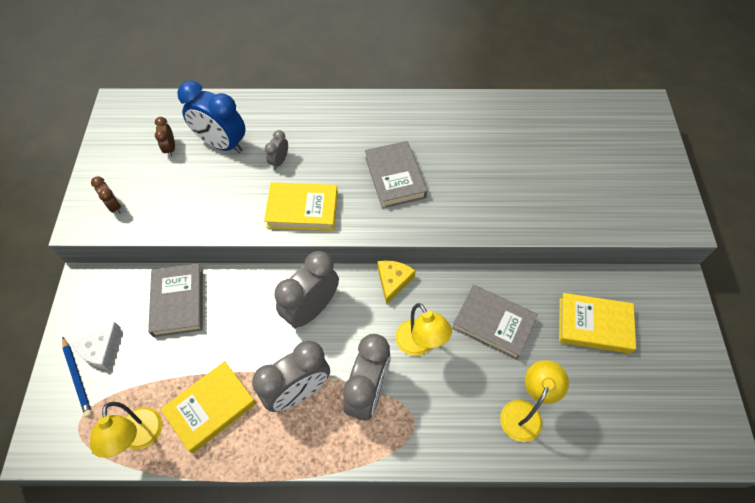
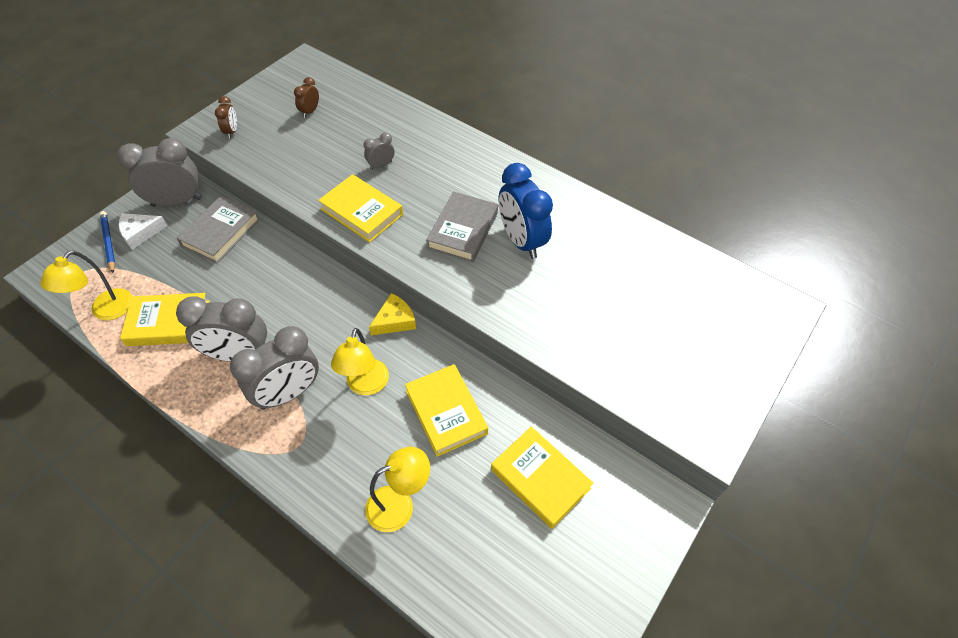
camera: 35 degrees right, 5 degrees down
(77, 378) = (108, 242): blue pencil -> blue pencil turned 150 degrees clockwise
(222, 144) = (350, 128): blue clock -> blue clock (521, 241)
(311, 309) = (309, 300): grey clock -> grey clock (177, 202)
(493, 323) = (446, 412): grey book -> yellow book

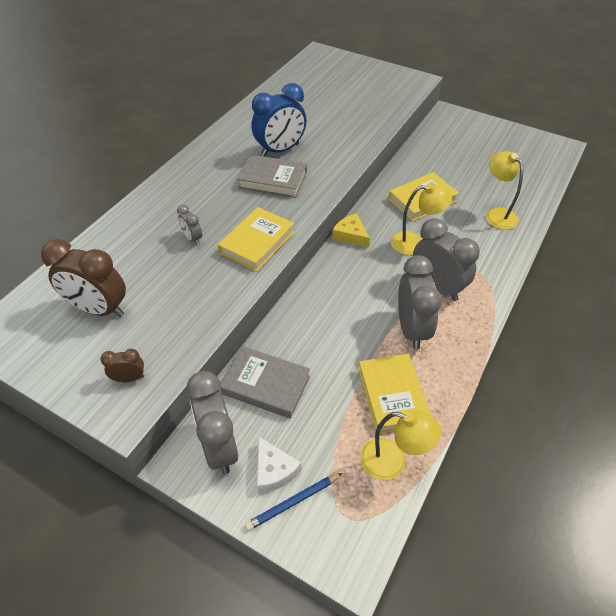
camera: 95 degrees left, 5 degrees down
(310, 111) = (99, 309): brown clock -> brown clock, size x2.10
(540, 479) = (453, 158): yellow book -> none

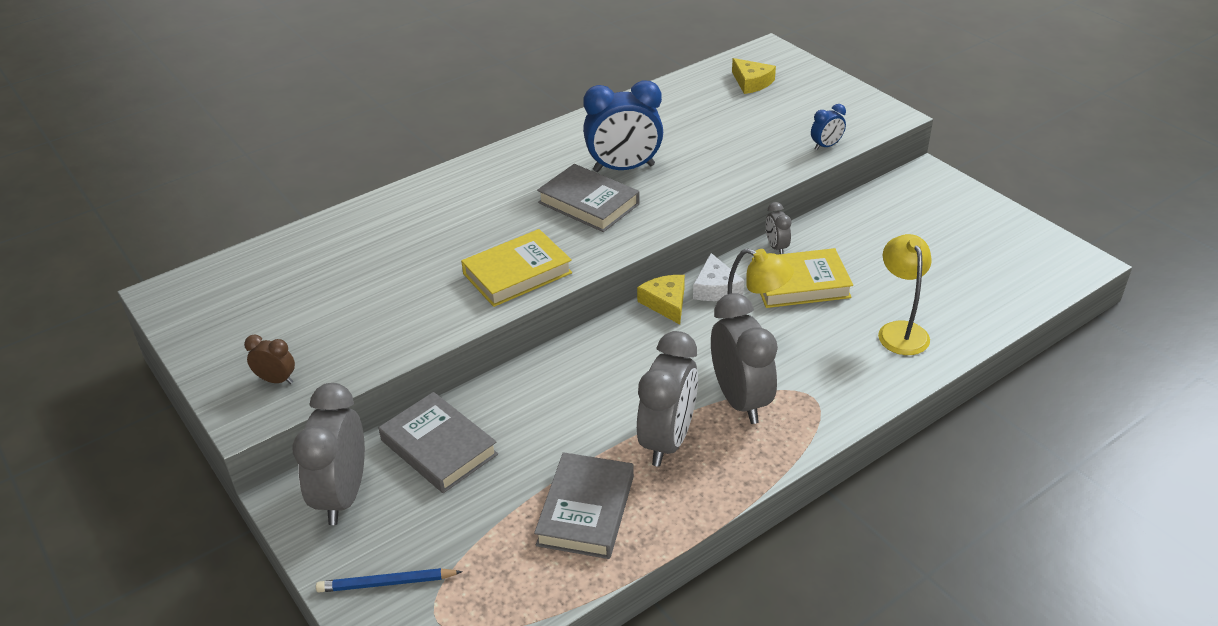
camera: 25 degrees right, 10 degrees down
(99, 309) = (290, 298): brown clock -> none
(192, 238) = (443, 248): grey clock -> grey clock (776, 247)
(274, 470) = (387, 542): white cheese -> white cheese (716, 288)
(322, 75) = (751, 82): none -> yellow cheese
(392, 396) = (586, 510): yellow book -> grey book
(392, 462) = (532, 584): yellow lamp -> none
(395, 107) = (826, 146): none -> blue clock

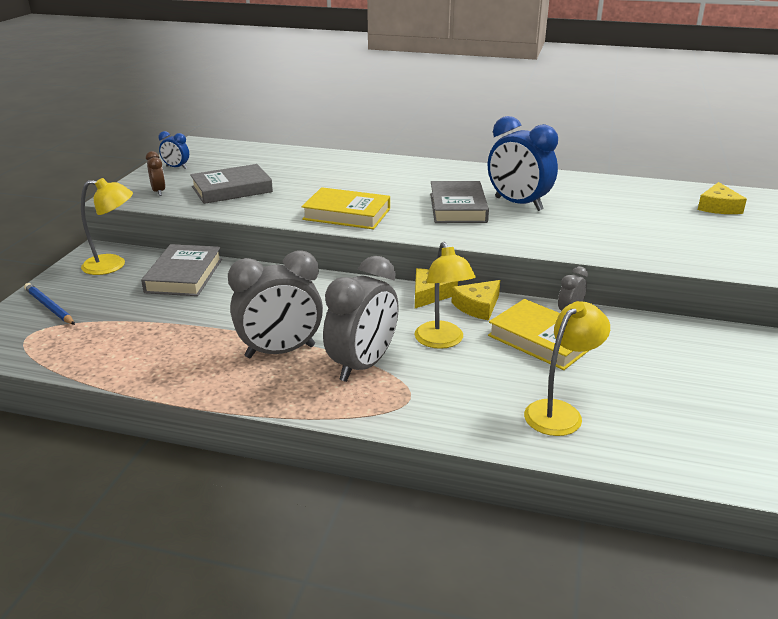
camera: 50 degrees right, 10 degrees down
(343, 495) = (113, 265): grey clock -> yellow lamp
(586, 510) = (174, 347): grey book -> grey book (232, 189)
(716, 288) = (478, 306): white cheese -> yellow cheese
(826, 146) = (701, 262): blue clock -> blue clock (176, 167)

